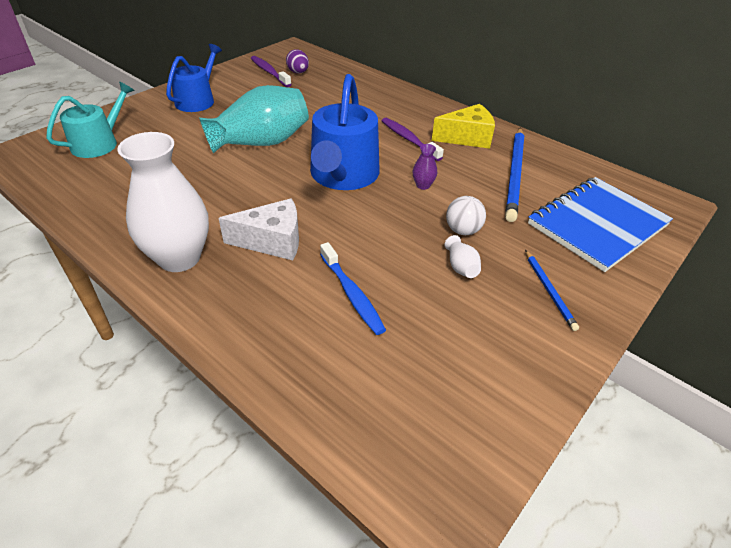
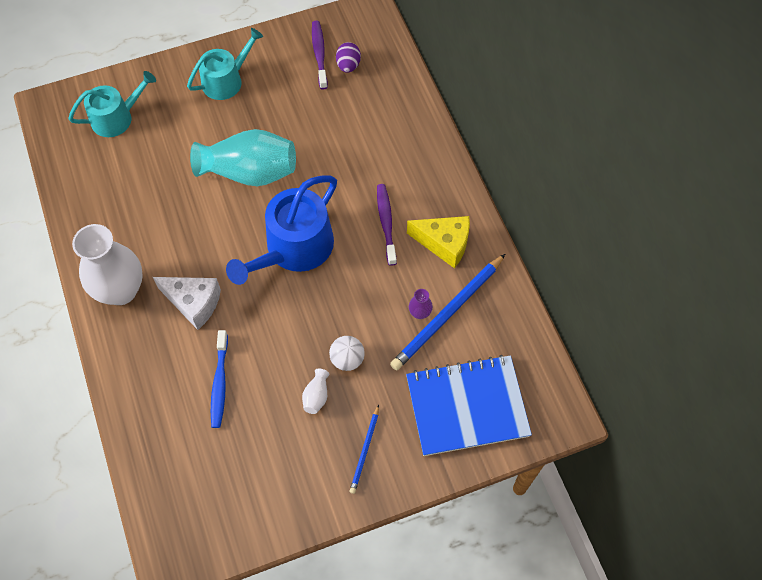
camera: 30 degrees right, 20 degrees up
(197, 100) = (226, 80): blue watering can -> turquoise watering can
(423, 185) = (354, 291): purple vase -> purple vase (420, 313)

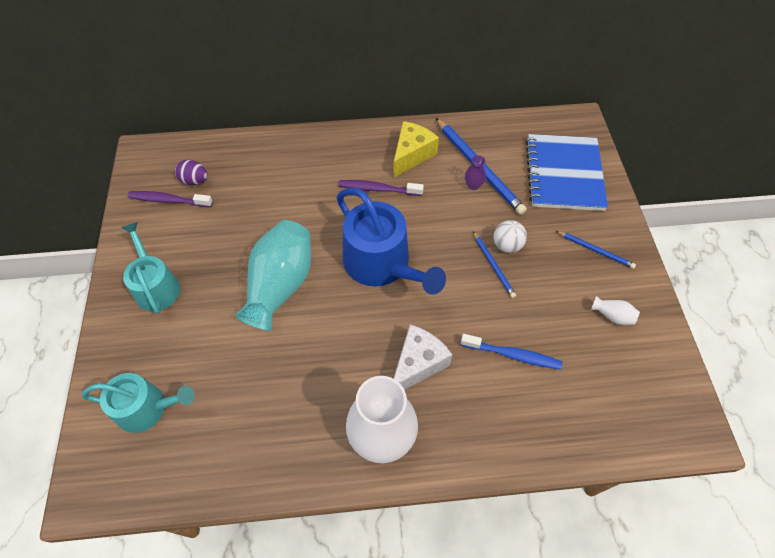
camera: 75 degrees left, 5 degrees down
(117, 118) = (147, 408): turquoise watering can -> turquoise watering can turned 105 degrees clockwise
(316, 396) = (539, 276): white vase -> white vase (612, 316)
(318, 350) = (493, 265): none -> blue pencil

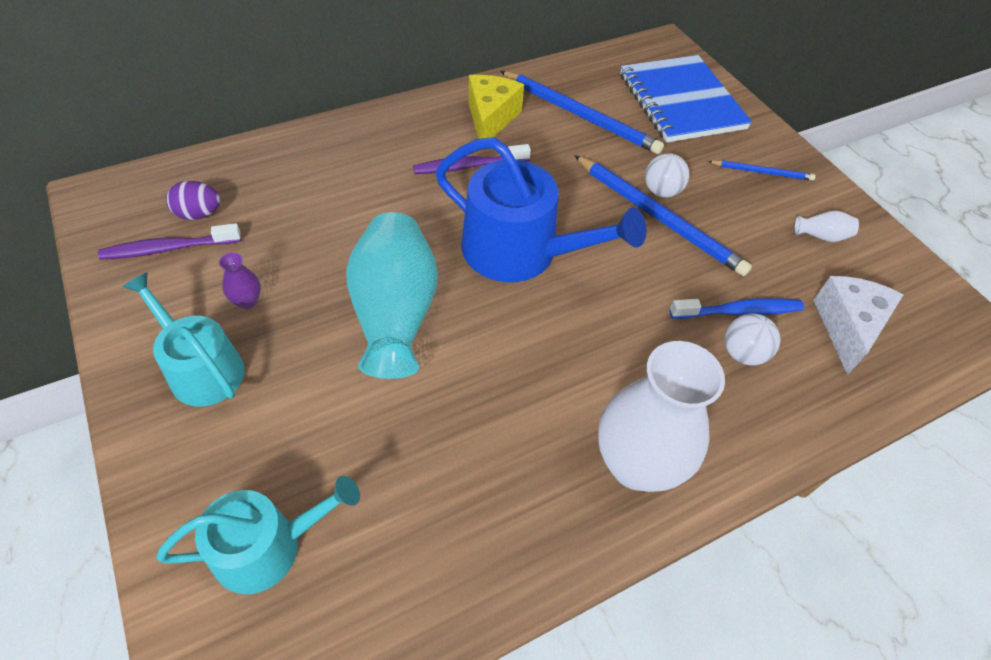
camera: 25 degrees left, 5 degrees down
(418, 364) = (632, 357): white cheese -> white cheese (847, 327)
(473, 185) = (584, 136): purple vase -> purple vase (247, 301)
(493, 265) = (658, 217): blue pencil -> blue pencil, size x1.92
(497, 387) = (742, 353): none -> white ball

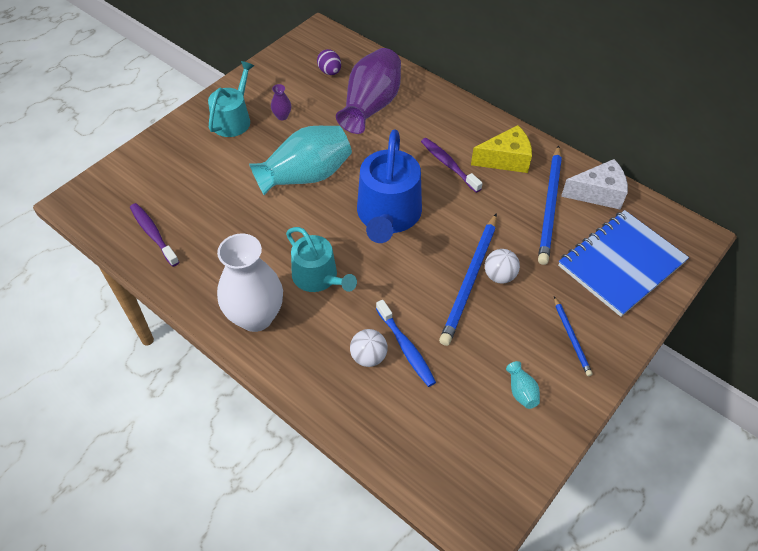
camera: 70 degrees right, 0 degrees up
(168, 248) = (300, 73): purple toothbrush -> purple toothbrush (153, 234)
(268, 546) = (151, 184): turquoise watering can -> turquoise watering can (318, 277)
(308, 197) = (371, 106): none -> purple vase
(821, 236) = (521, 391): white vase -> turquoise vase
(847, 327) = (430, 421): white cheese -> white cheese (598, 193)

